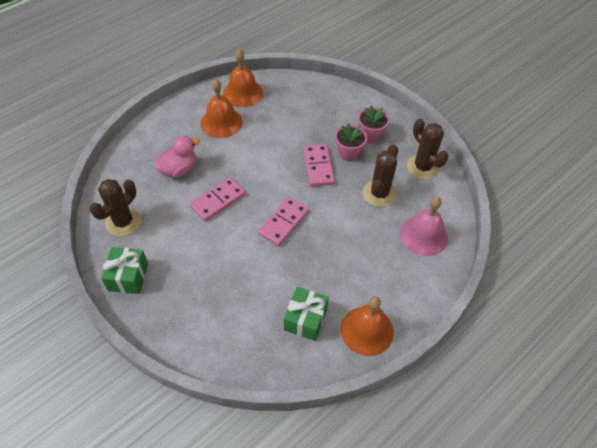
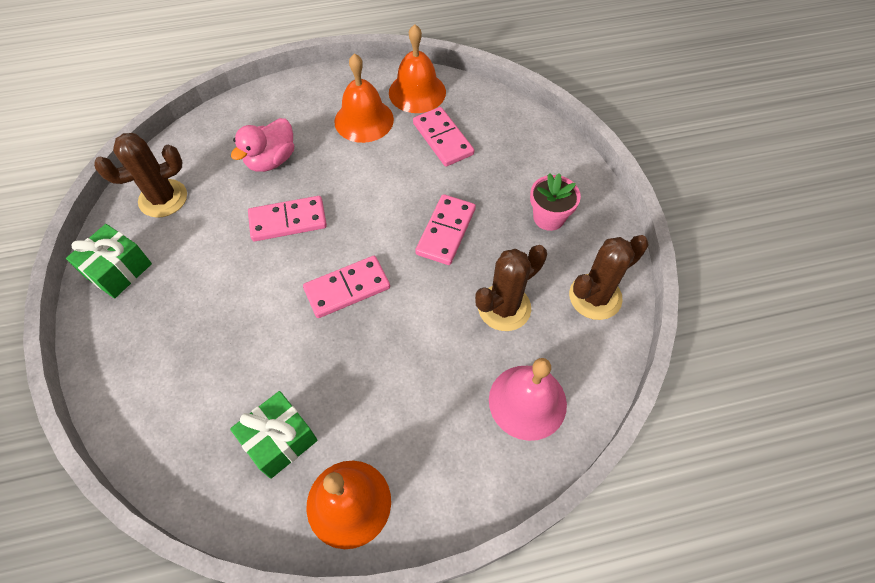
camera: 30 degrees right, 5 degrees up
(179, 169) = (271, 160): pink duck -> pink duck turned 135 degrees clockwise
(279, 115) = (443, 139): none -> pink domino
(348, 153) = (500, 230): pink flower pot -> none
(422, 167) = (595, 297): brown cactus -> brown cactus turned 60 degrees clockwise

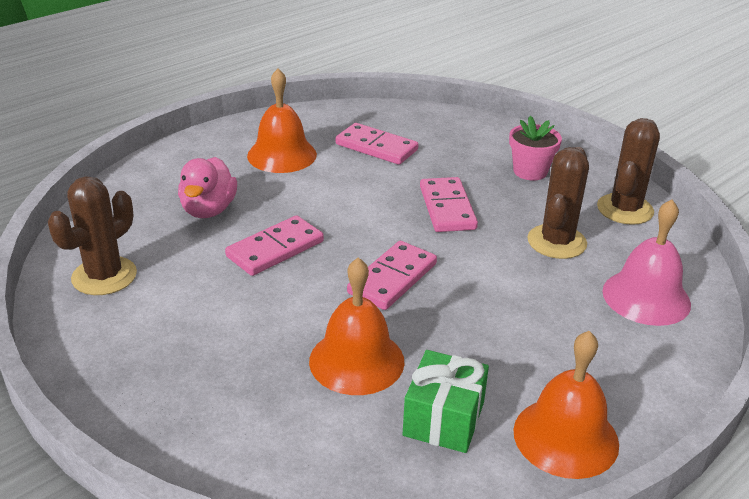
camera: 30 degrees left, 25 degrees down
(119, 270) = (104, 353): green gift -> none
(417, 92) = (317, 122): orange bell -> orange bell (356, 361)

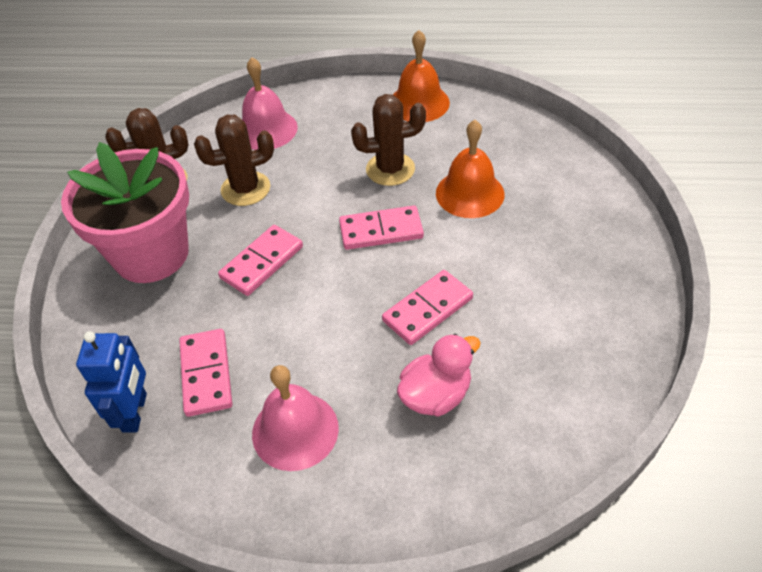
camera: 130 degrees left, 15 degrees up
(104, 276) = (580, 371): brown cactus -> brown cactus (390, 169)
(275, 249) = (427, 309): pink domino -> pink domino turned 45 degrees counterclockwise
(282, 155) = (295, 430): orange bell -> pink bell
(387, 119) = (135, 412): none -> blue robot
(443, 419) = (463, 140): green gift -> none
(530, 171) = (151, 254): pink flower pot -> pink flower pot, size x2.18

